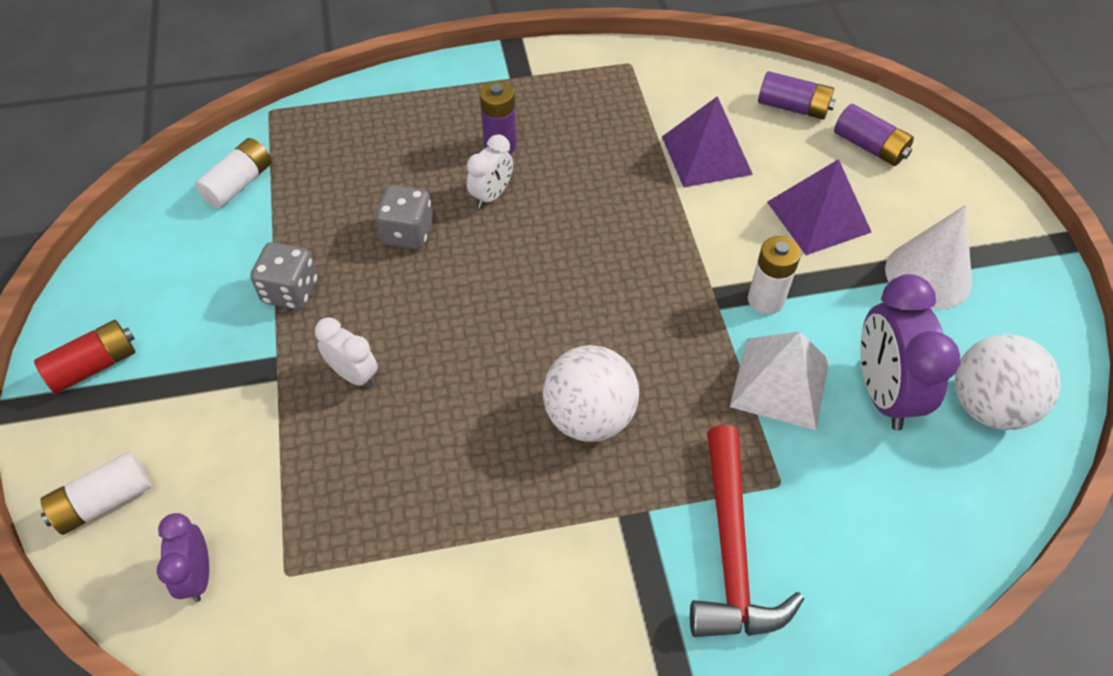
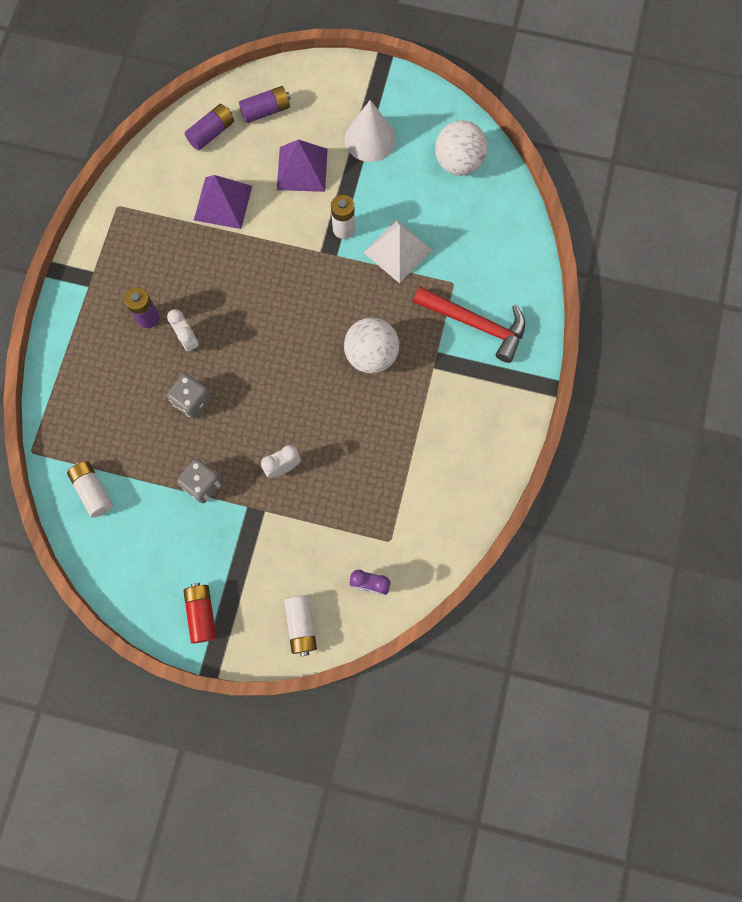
camera: 65 degrees left, 20 degrees up
(883, 392) = (427, 206): purple clock -> none

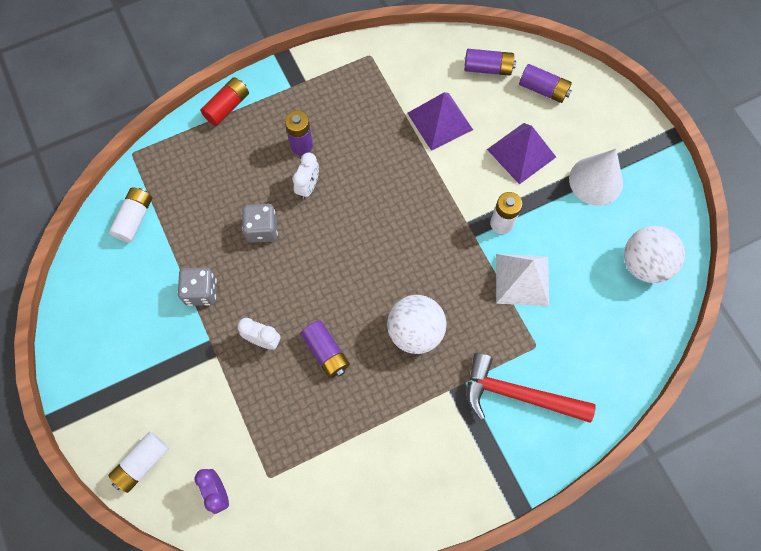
camera: 50 degrees right, 5 degrees down
(202, 614) = (95, 377): red battery -> red battery (227, 107)
(332, 429) = (326, 352): none -> purple battery
(476, 324) = (517, 395): red hammer -> red hammer turned 120 degrees clockwise

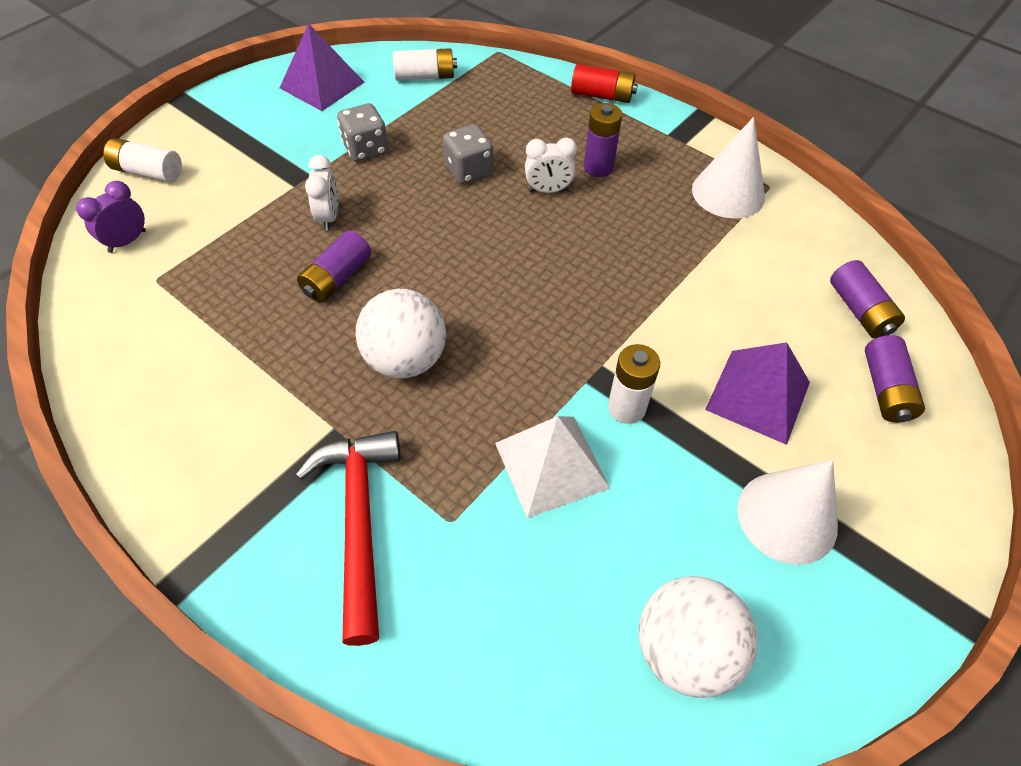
camera: 65 degrees right, 15 degrees down
(364, 81) = (728, 193): none -> white cone
(440, 121) = (733, 284): purple pyramid -> purple pyramid (322, 85)

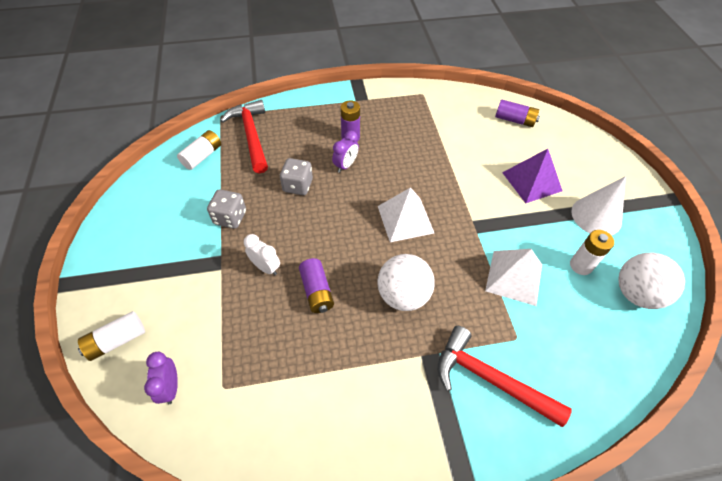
camera: 50 degrees left, 0 degrees up
(322, 85) = (149, 204): purple pyramid -> none
(498, 90) = (251, 135): none -> red hammer
(526, 294) = (405, 219): none -> white pyramid
(548, 190) = (346, 165): white clock -> purple clock
(602, 95) = (303, 103): red battery -> none
(626, 408) = (503, 228): white battery -> white battery (580, 265)
(728, 193) = (413, 109): white cone -> none
(885, 389) = (558, 143): purple battery -> none

